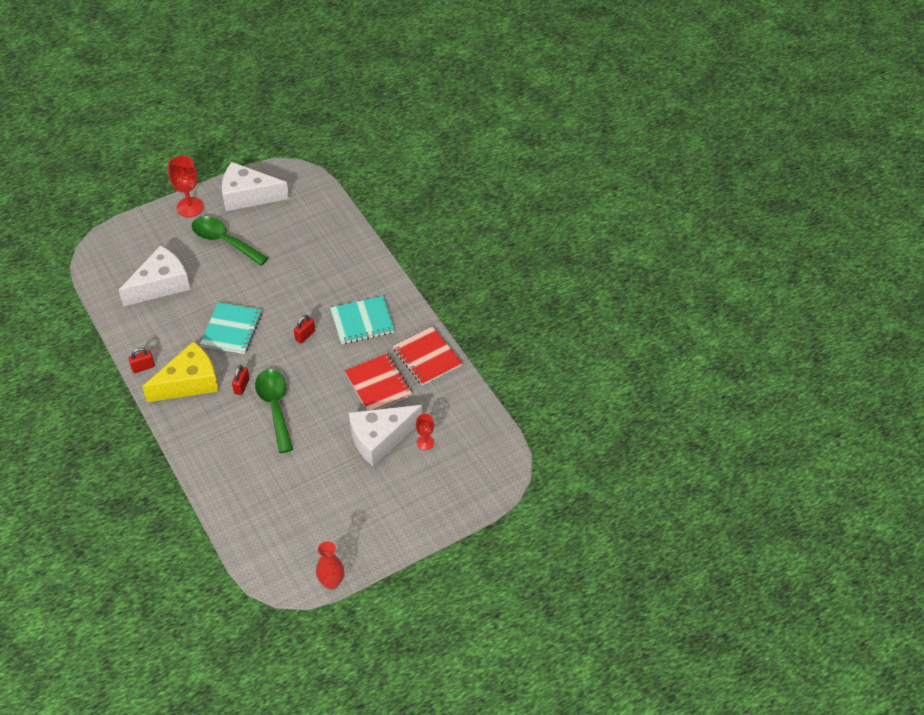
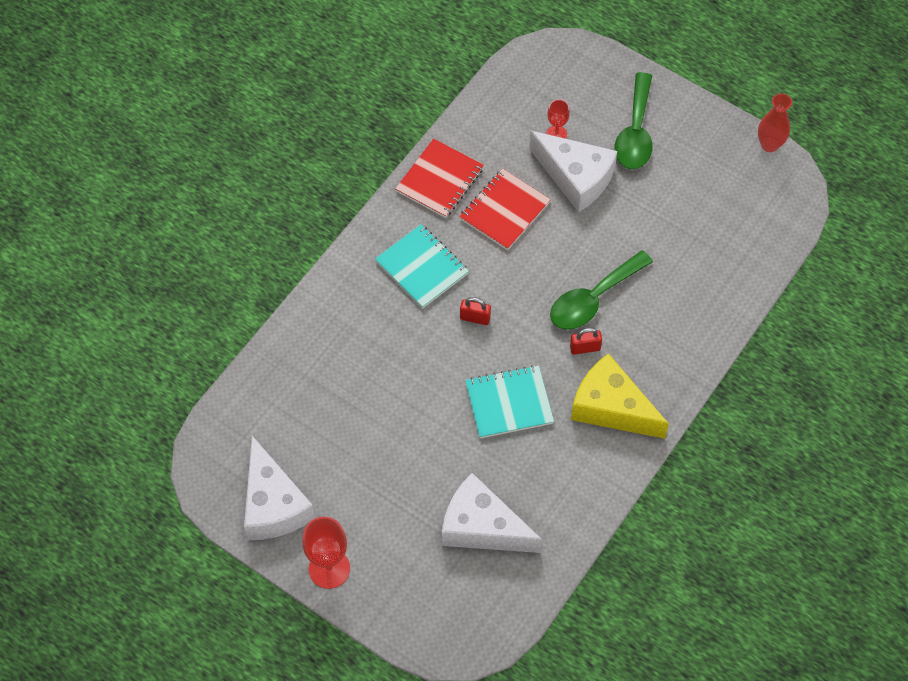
camera: 115 degrees left, 10 degrees up
(143, 367) = (619, 472): red padlock -> none
(224, 241) = (370, 490): green spoon -> green spoon (635, 132)

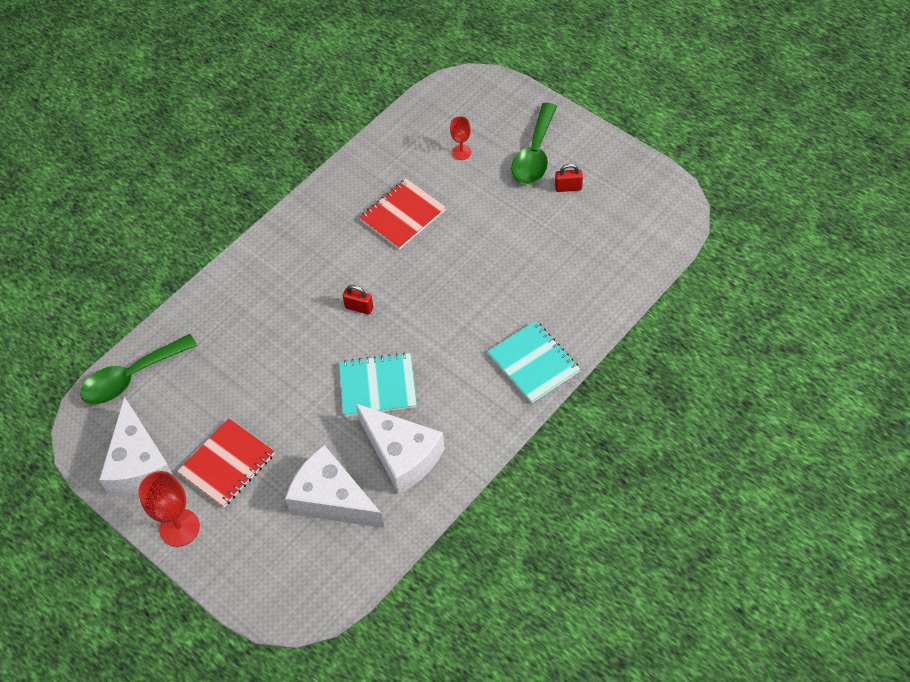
camera: 10 degrees right, 5 degrees down
(422, 268) = (318, 260): turquoise notebook -> turquoise notebook (533, 363)
(439, 180) = (348, 186): red notebook -> red notebook (227, 464)
(576, 177) = (473, 190): white cheese -> white cheese (402, 455)
(585, 348) = (458, 341): red padlock -> red padlock (568, 188)
(593, 299) = (473, 297): green spoon -> green spoon (131, 377)
(611, 407) = (474, 396): yellow cheese -> none
(769, 145) = (659, 170): red vase -> none

